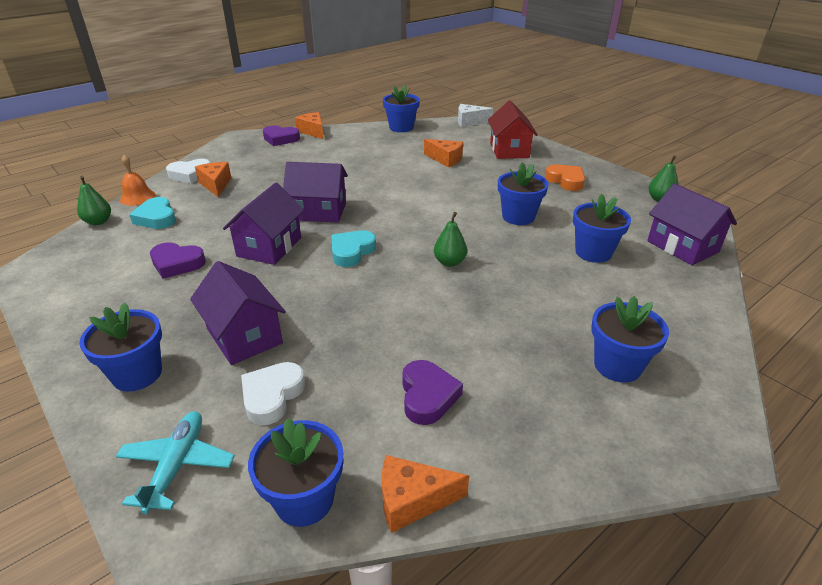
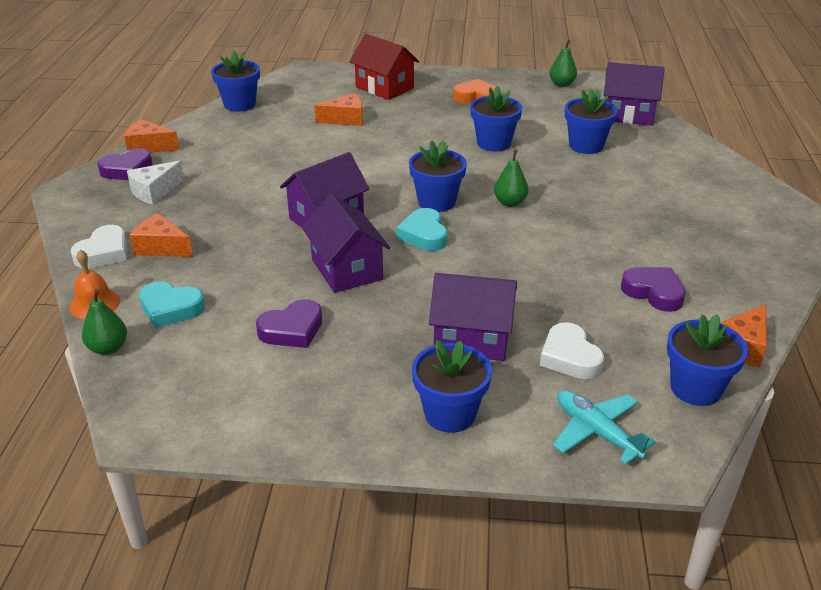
camera: 45 degrees left, 0 degrees up
(470, 122) = (297, 72): white cheese -> white cheese (154, 191)
(617, 365) = (712, 211): blue flower pot -> blue flower pot (436, 202)

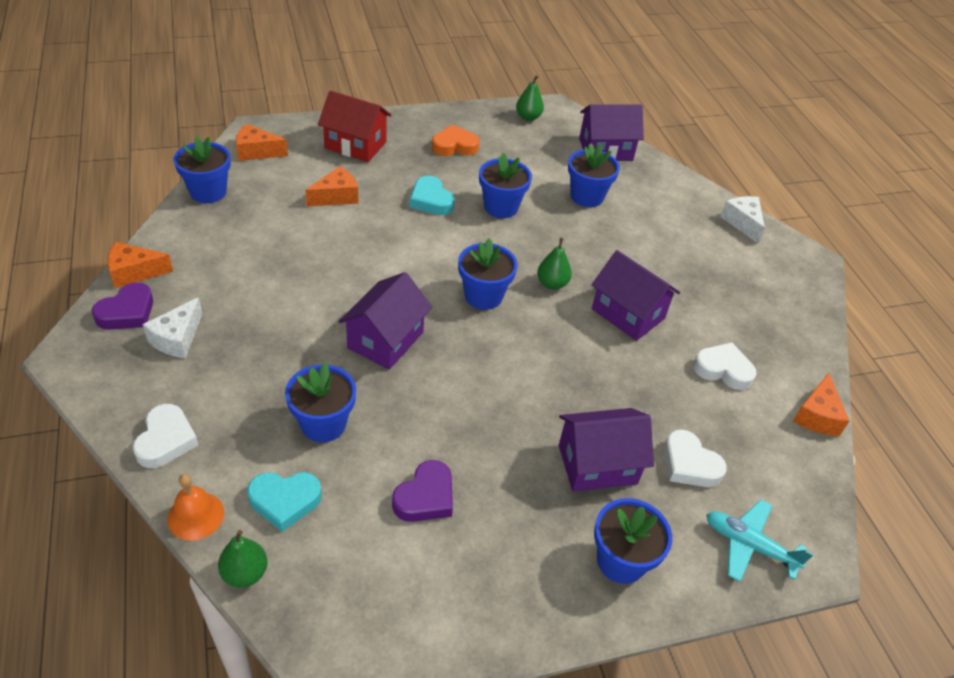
camera: 25 degrees left, 10 degrees up
(161, 247) = (228, 418): orange cheese -> orange cheese (256, 152)
(347, 269) = (440, 404): purple house -> purple house (628, 313)
(424, 235) = (492, 342): turquoise heart -> turquoise heart (431, 200)
(653, 292) = (723, 370): purple heart -> white heart
(695, 388) = (802, 473): blue flower pot -> blue flower pot (323, 424)
(748, 185) = (742, 223): none -> white cheese

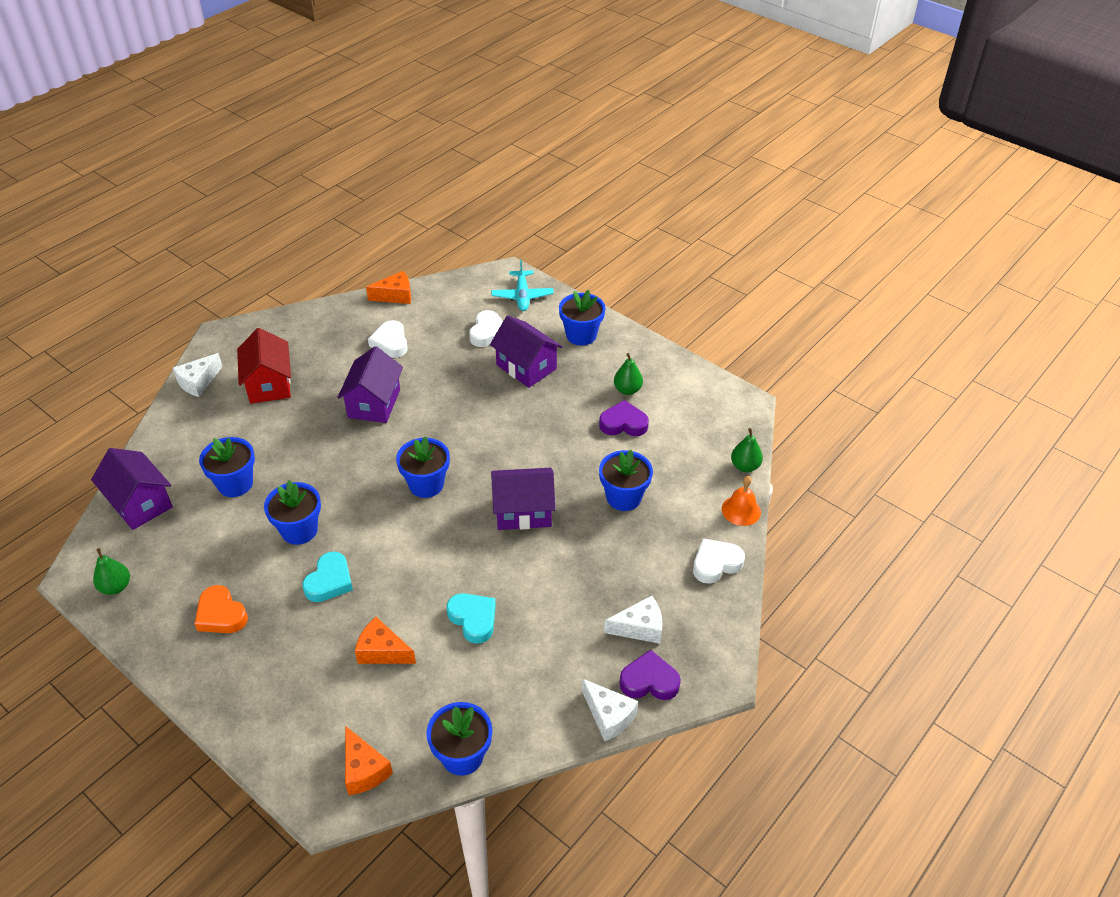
camera: 120 degrees left, 0 degrees up
(134, 272) = (609, 716): orange cheese -> white cheese
(285, 501) = (690, 479): turquoise heart -> turquoise heart (473, 619)
(355, 145) = (283, 694): red house -> red house (269, 384)
(552, 284) = (376, 454): green pear -> green pear (627, 390)

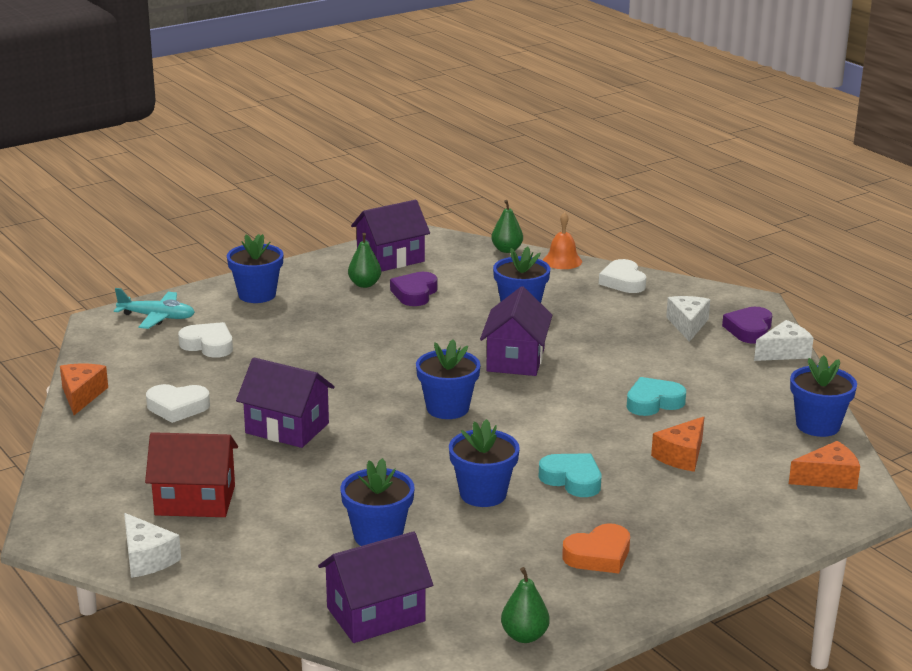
camera: 75 degrees left, 20 degrees down
(526, 367) = (288, 331): purple house -> purple house (390, 259)

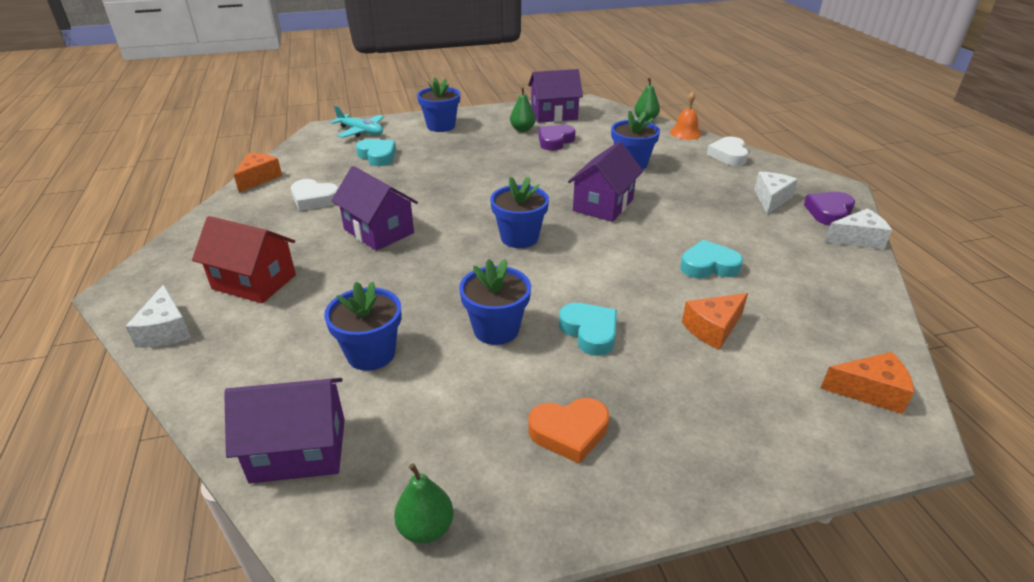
camera: 20 degrees right, 10 degrees up
(208, 345) = (377, 156): white heart -> turquoise heart
(817, 425) = (873, 323): blue flower pot -> none

